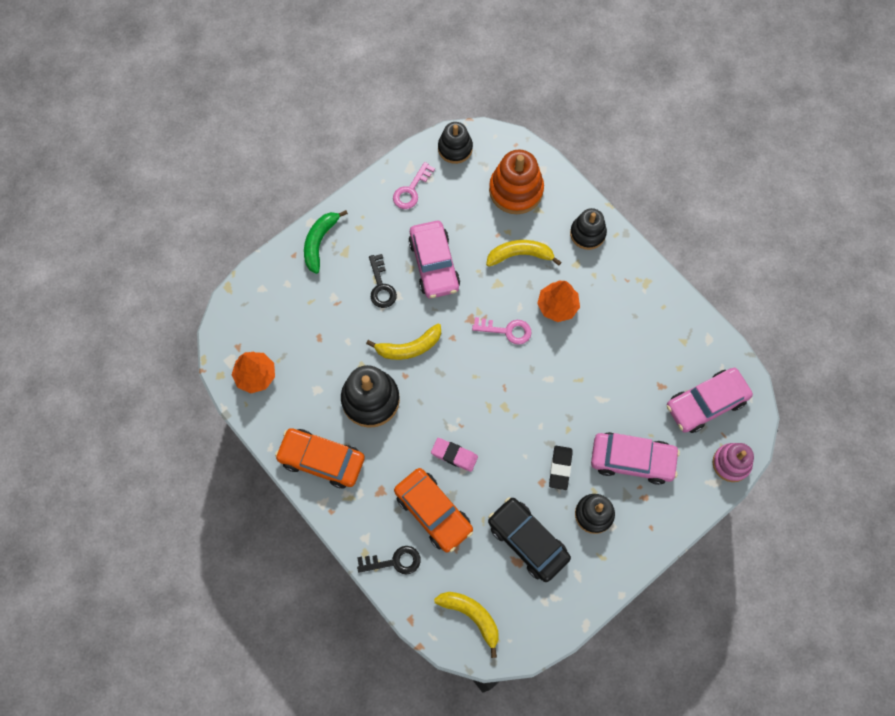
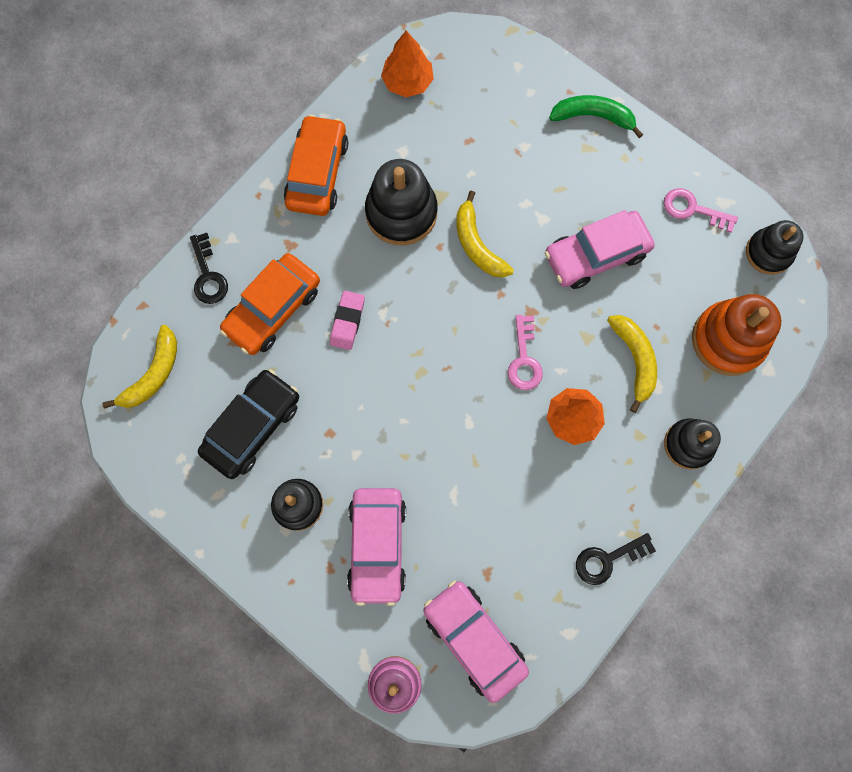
camera: 80 degrees right, 5 degrees up
(381, 286) = (551, 198): black key -> black key (607, 559)
(560, 468) = (351, 453): black eraser -> none

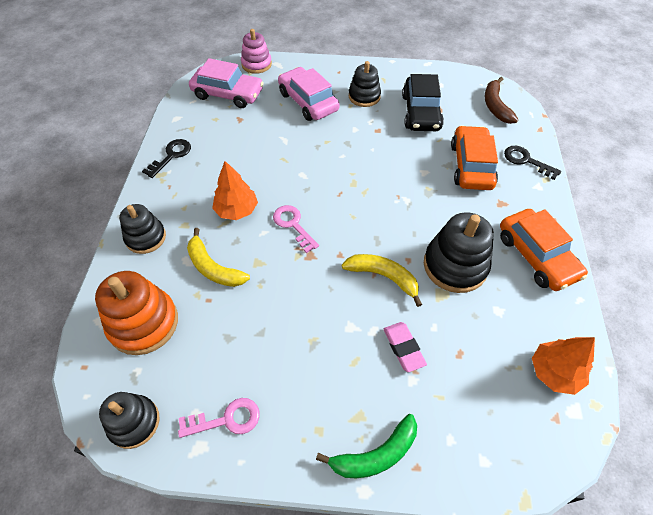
camera: 145 degrees right, 20 degrees down
(153, 374) = (495, 106): yellow banana -> brown banana
(347, 321) = (422, 183): pink eraser -> pink eraser (403, 348)
(596, 255) = (289, 324): pink car -> none

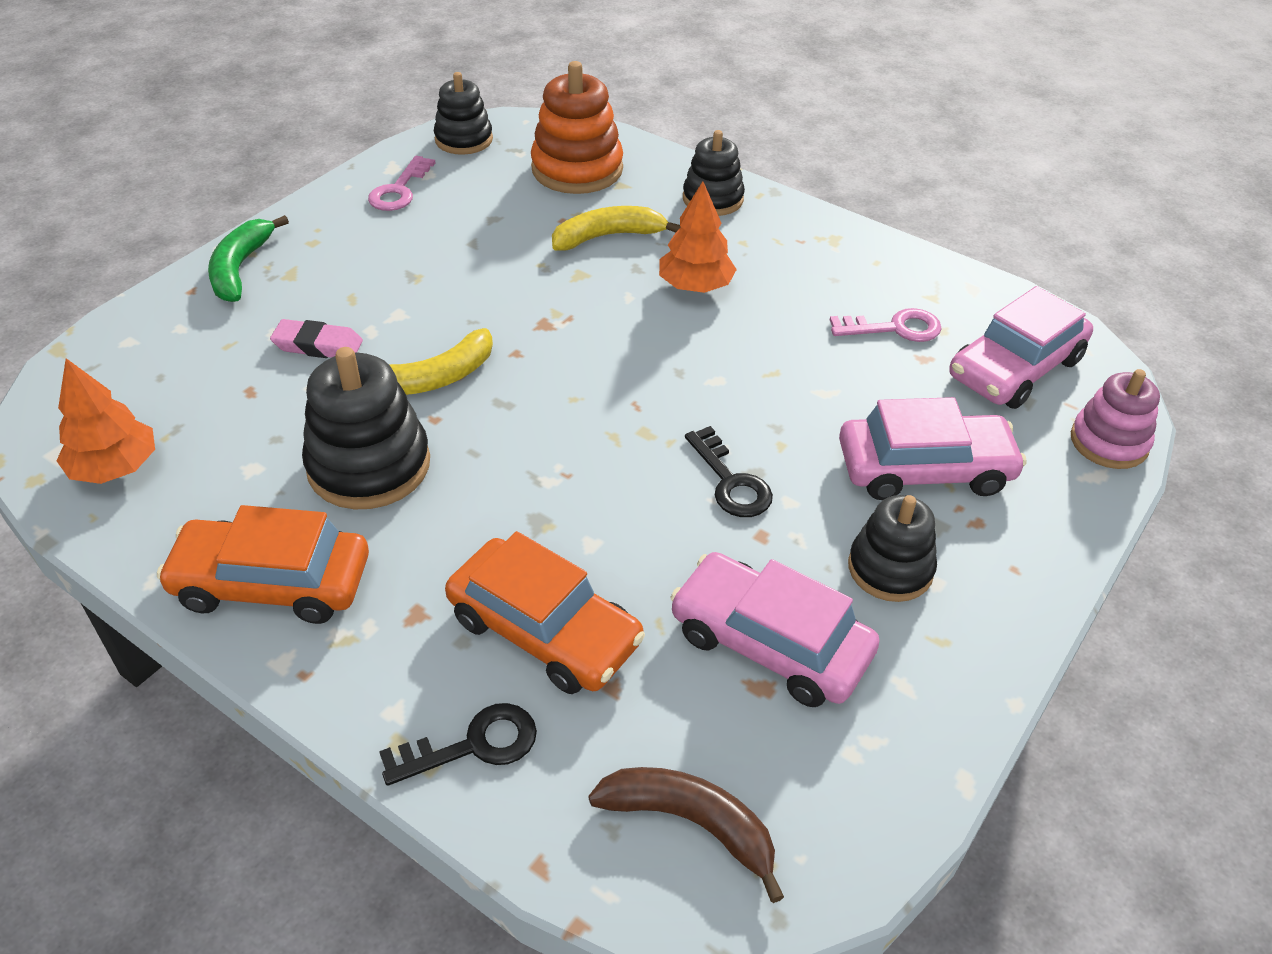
camera: 120 degrees right, 10 degrees down
(171, 156) = (871, 259): black key -> black key (731, 481)
(293, 225) = (615, 329): pink key -> pink key (894, 328)
(421, 112) = (770, 643): black car -> pink car

